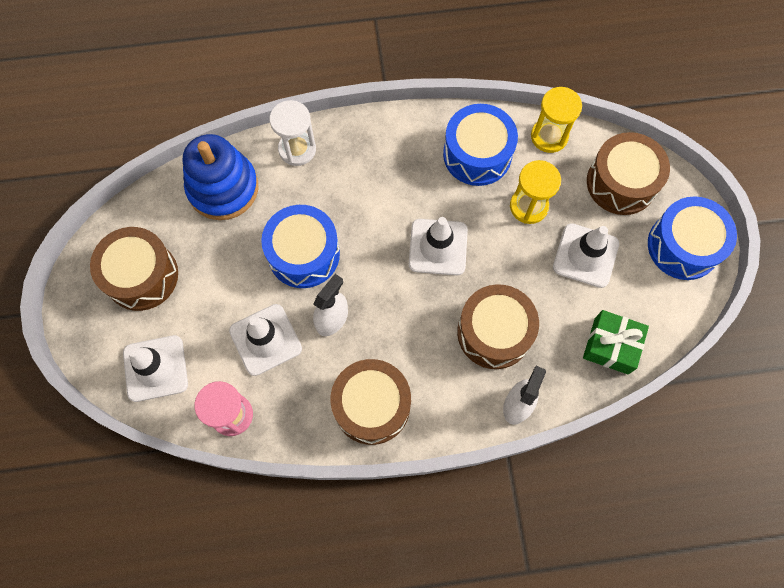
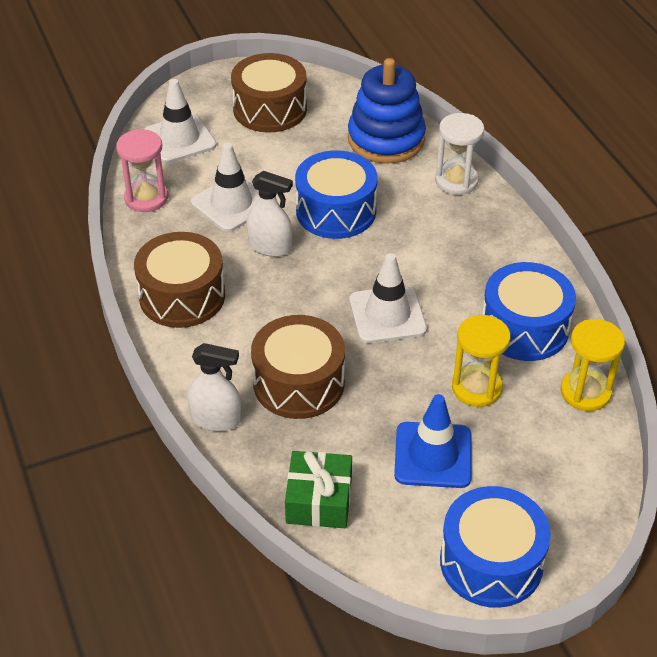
camera: 75 degrees right, 25 degrees down
(585, 255) = (433, 455): white traffic cone -> blue traffic cone
(621, 183) = (555, 478): brown drum -> none

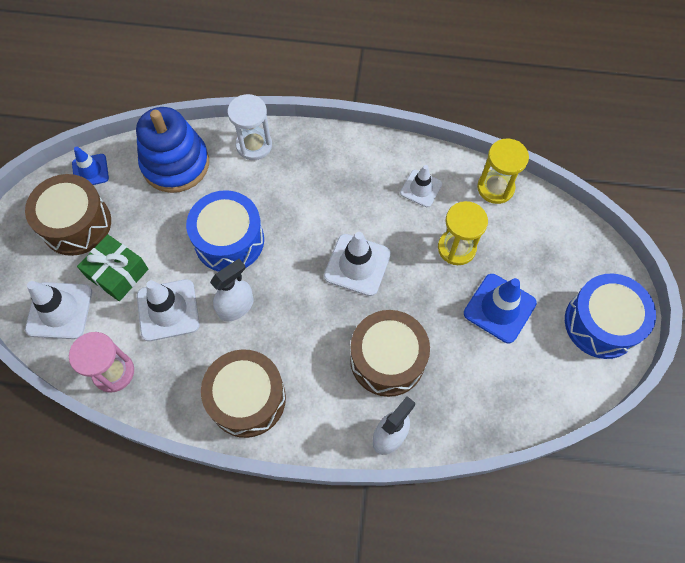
camera: 60 degrees left, 20 degrees up
(319, 500) = (501, 402): green gift -> green gift (117, 273)
(330, 92) = (90, 171): none -> blue traffic cone
(524, 328) = (421, 188): blue drum -> white traffic cone

